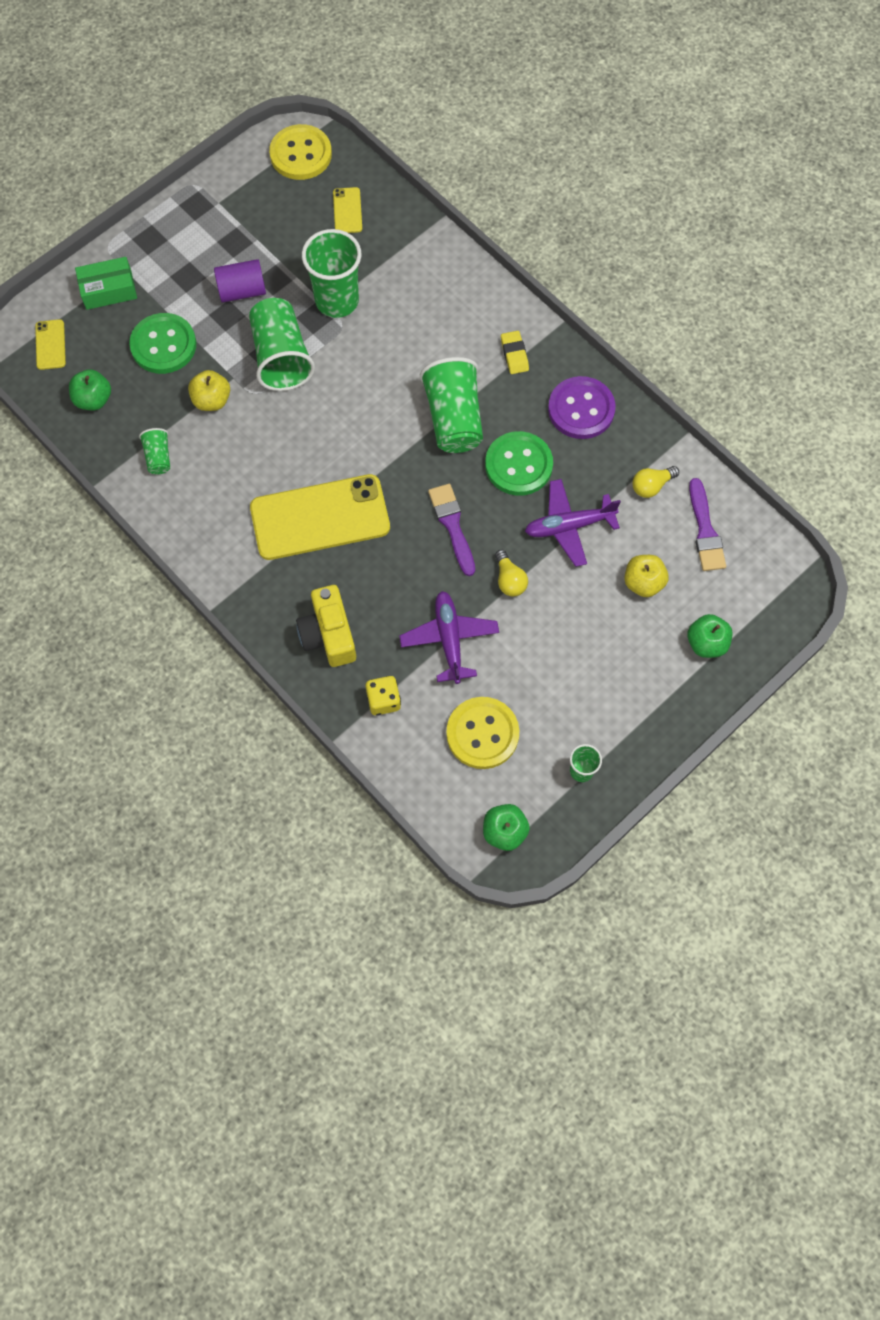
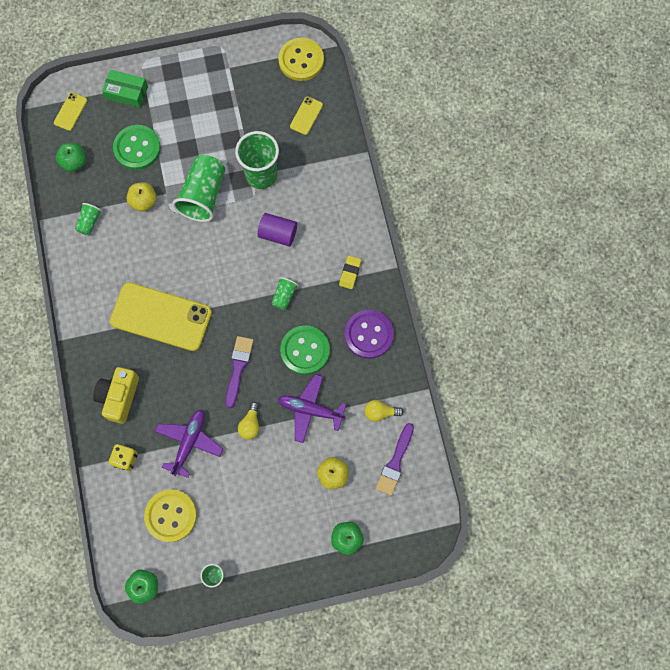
camera: 30 degrees right, 5 degrees up
(242, 291) = (207, 137): purple cylinder -> purple cylinder (278, 234)
(454, 418) = (284, 296): green cup -> green cup, size x0.49

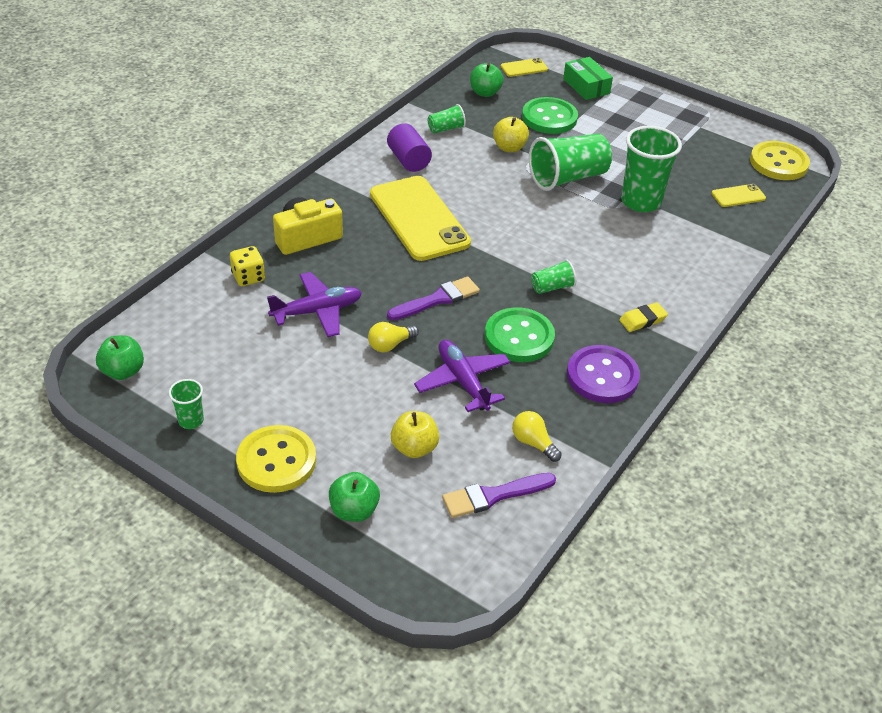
camera: 45 degrees right, 30 degrees down
(171, 515) = (223, 344): yellow button -> yellow button (276, 461)
(278, 234) = (604, 245): purple cylinder -> purple cylinder (408, 160)

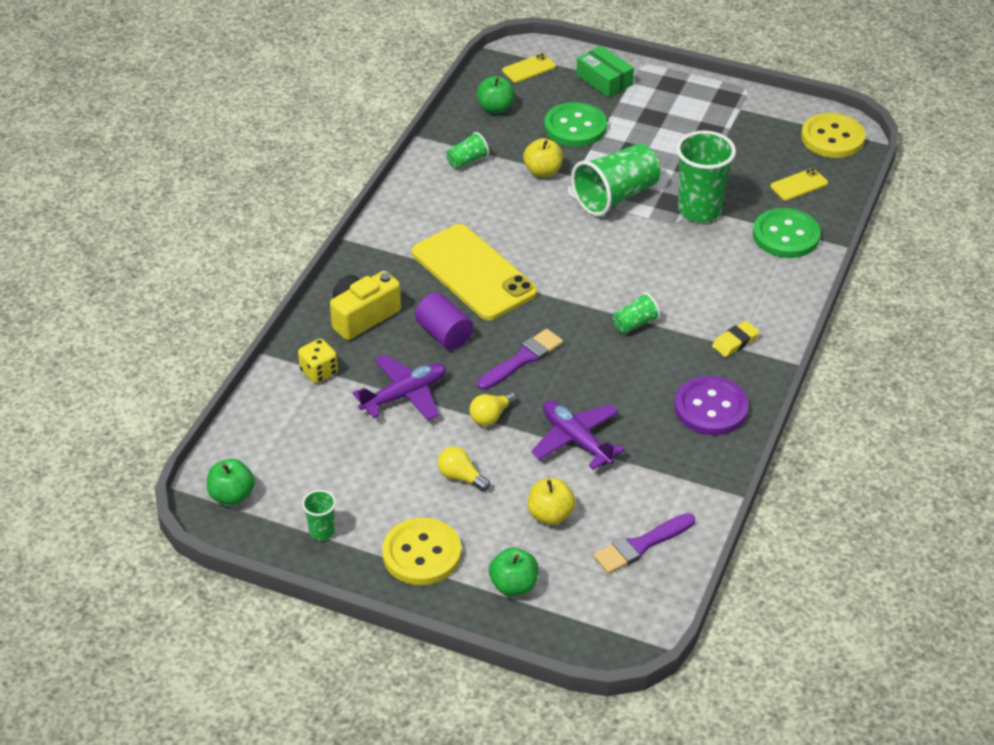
camera: 10 degrees left, 0 degrees up
(408, 160) = (439, 206): purple cylinder -> purple cylinder (444, 334)
(519, 337) = (617, 383): green button -> green button (786, 235)
(533, 443) = (663, 487): yellow light bulb -> yellow light bulb (461, 477)

